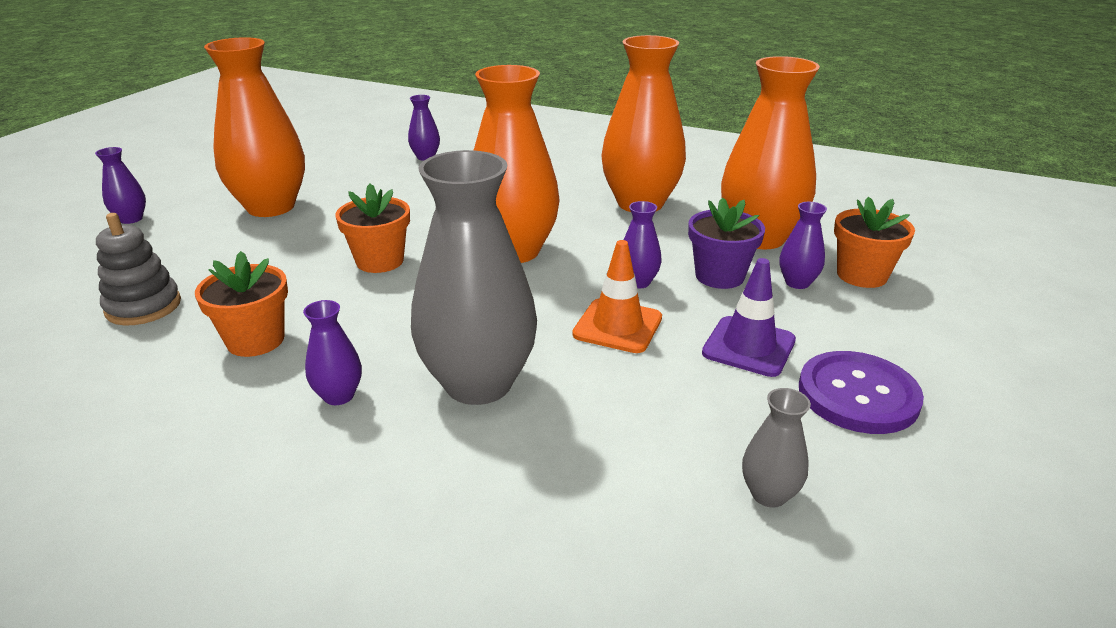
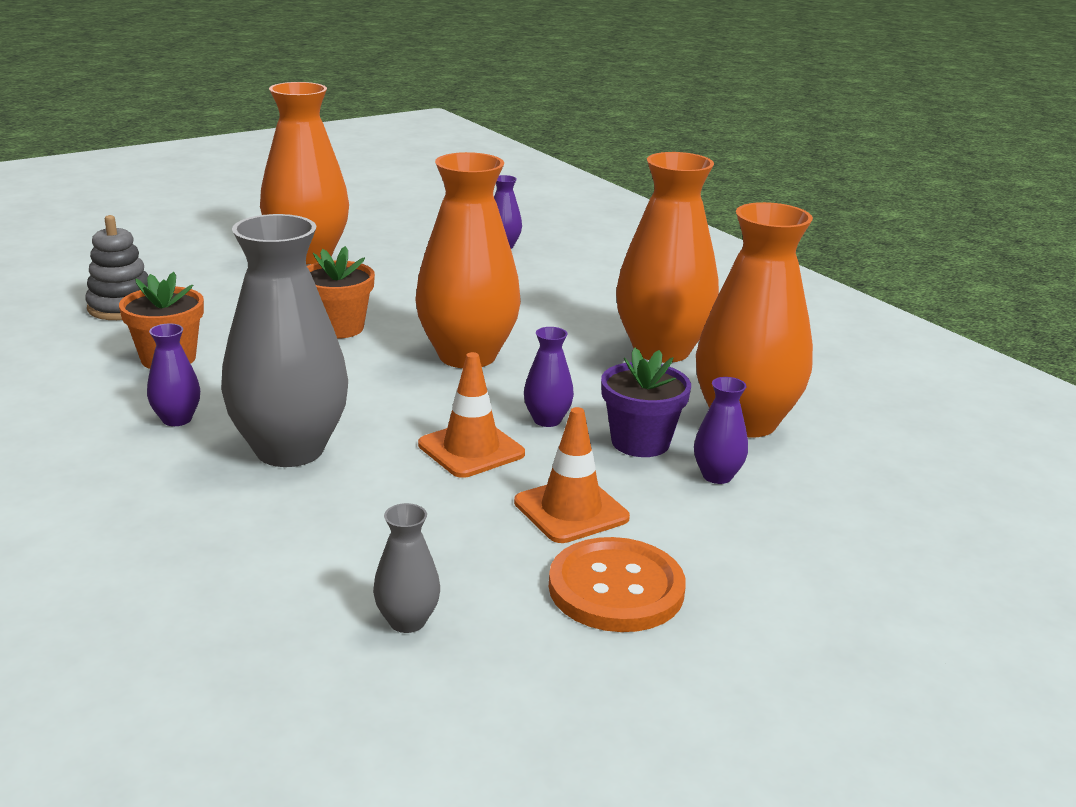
camera: 30 degrees right, 5 degrees down
(131, 219) = (190, 235): purple vase -> none
(748, 347) = (571, 510): purple traffic cone -> orange traffic cone
(858, 395) = (616, 588): purple button -> orange button
(861, 275) = (806, 494): orange flower pot -> none

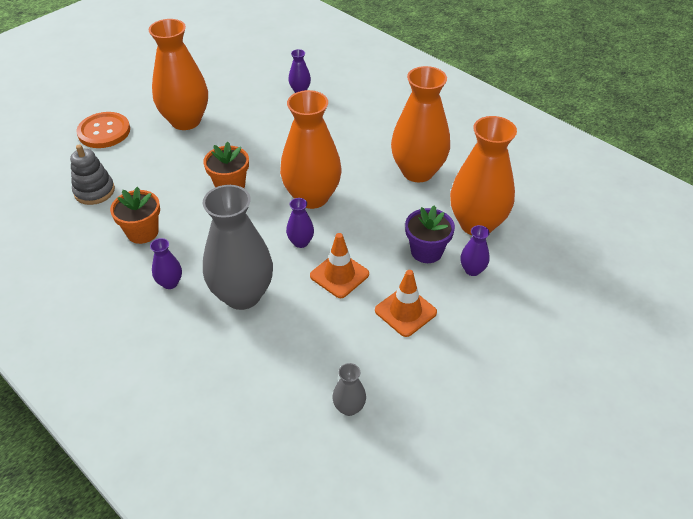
camera: 10 degrees left, 20 degrees up
(547, 420) = (372, 243): purple vase -> purple vase (301, 242)
(616, 588) = (443, 363): orange button -> orange button (104, 131)

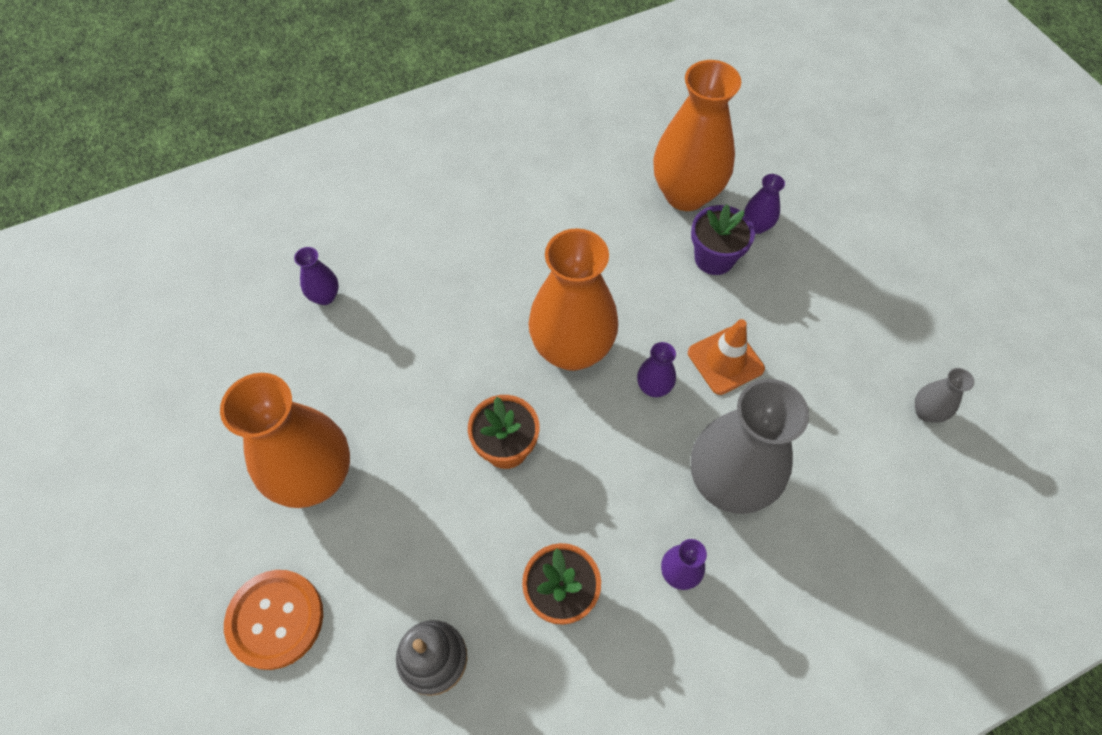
camera: 70 degrees left, 15 degrees up
(405, 311) = (802, 312): orange traffic cone -> none
(418, 171) = (571, 217): orange vase -> none

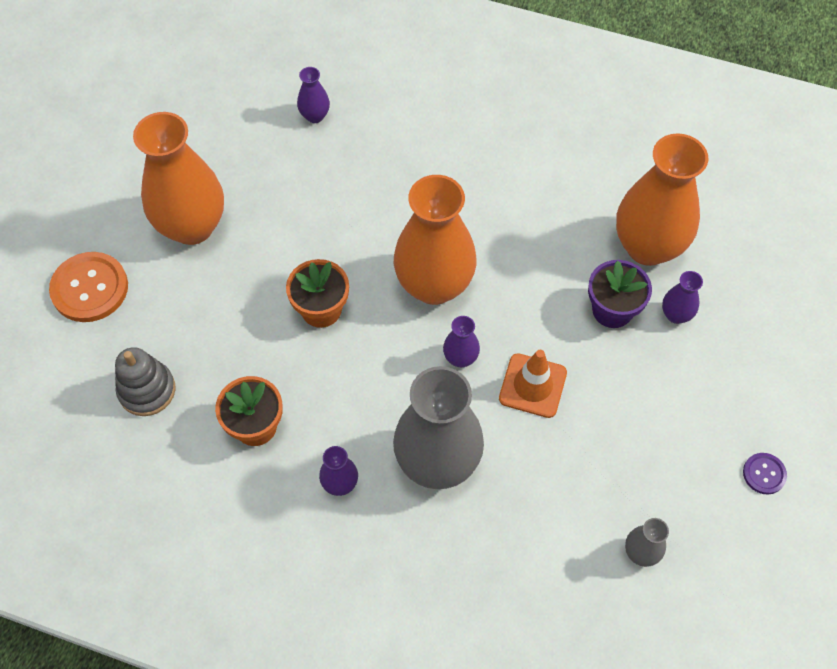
camera: 45 degrees right, 0 degrees up
(929, 285) = (764, 474): none -> purple button

